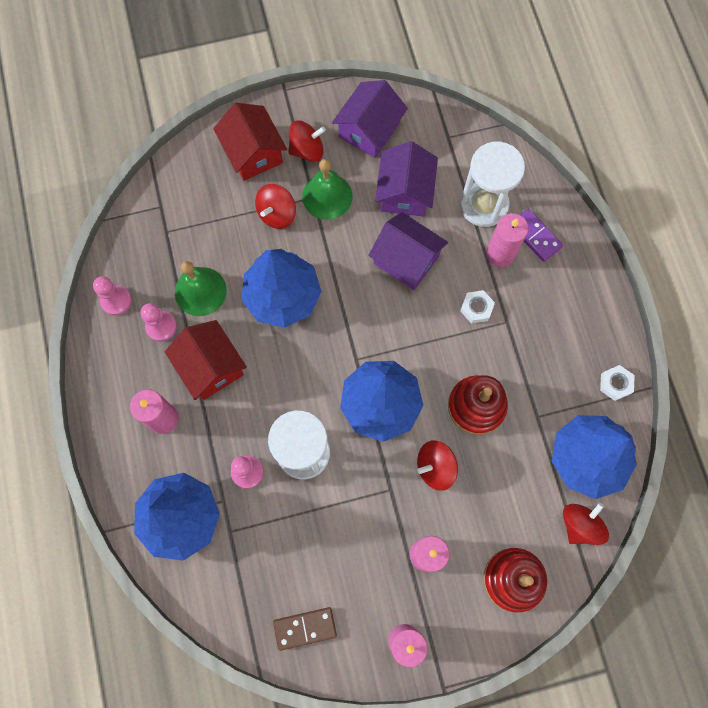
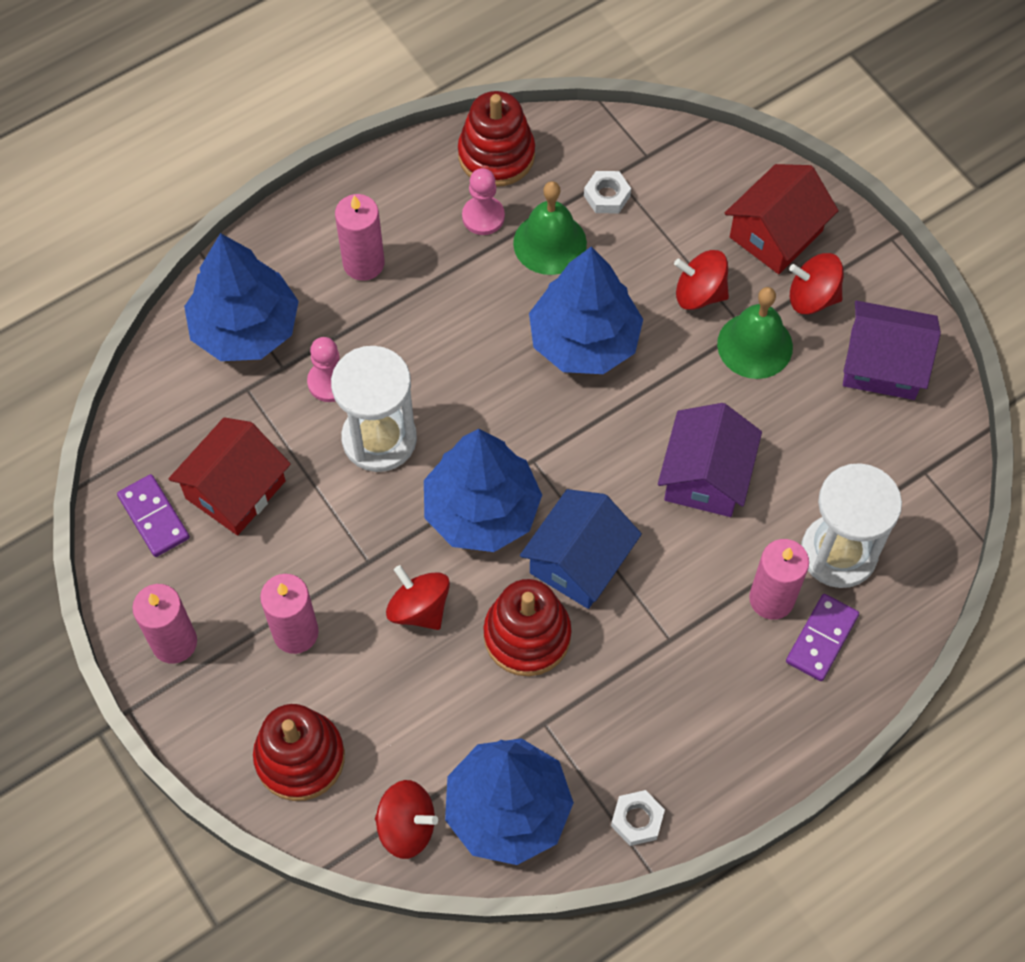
camera: 70 degrees right, 10 degrees down
(116, 301) = (496, 155): pink pawn -> red stacking toy
(210, 367) = (452, 291): red house -> red house (235, 490)
(305, 628) = (153, 517): brown domino -> purple domino
(307, 150) = (812, 297): red spinning top -> red spinning top turned 135 degrees clockwise
(405, 192) = (808, 441): purple house -> none
(437, 356) = (579, 561): none -> blue house
(476, 308) = (672, 591): white nut -> white nut (607, 196)

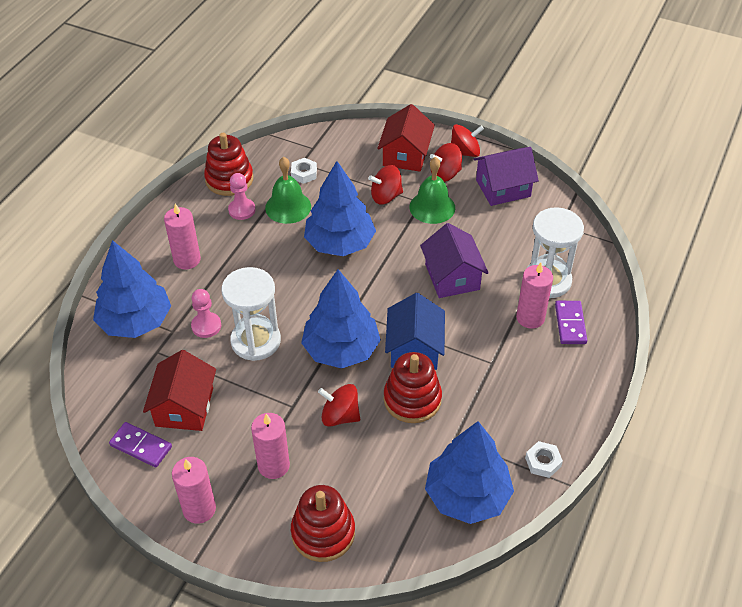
camera: 30 degrees left, 15 degrees down
(407, 827) = (415, 536): red spinning top -> red spinning top (465, 152)

